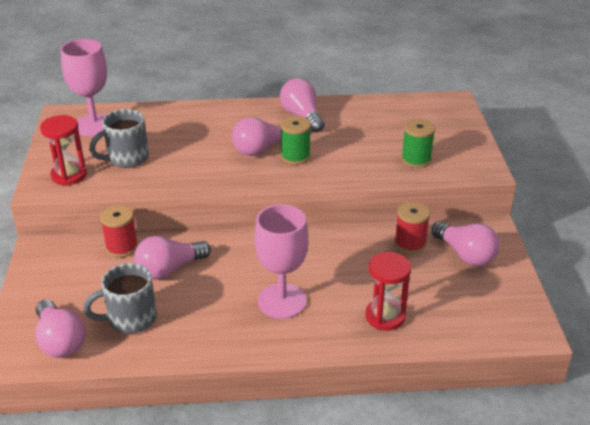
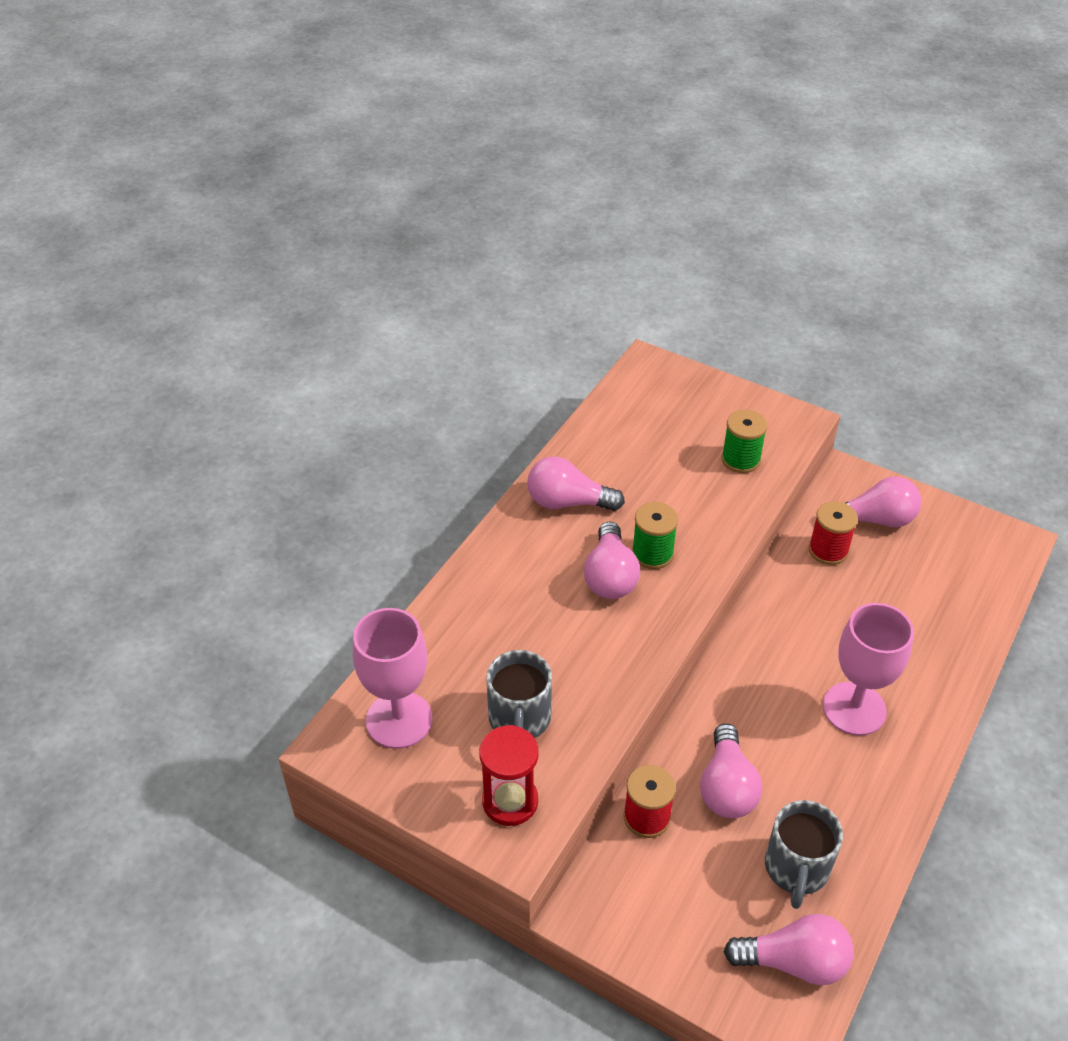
camera: 55 degrees left, 10 degrees up
(385, 316) = (931, 636): red hourglass -> none

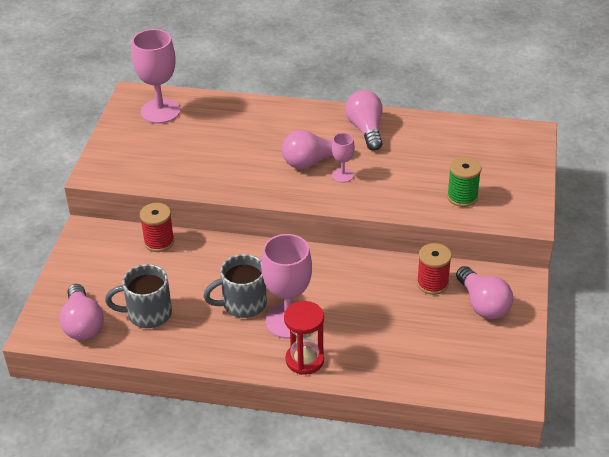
camera: 70 degrees right, 5 degrees down
(510, 801) = (123, 163): red hourglass -> red hourglass (305, 360)
(519, 719) = (181, 153): grey mug -> grey mug (242, 304)
(652, 554) = (342, 175): green spool -> pink goblet
(726, 787) = (195, 271): pink light bulb -> none

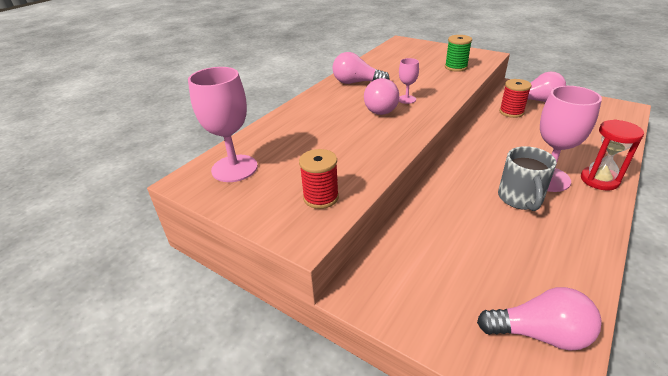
camera: 65 degrees left, 5 degrees down
(148, 314) = (526, 267): grey mug -> none
(159, 242) = (407, 235): red spool -> red spool (321, 197)

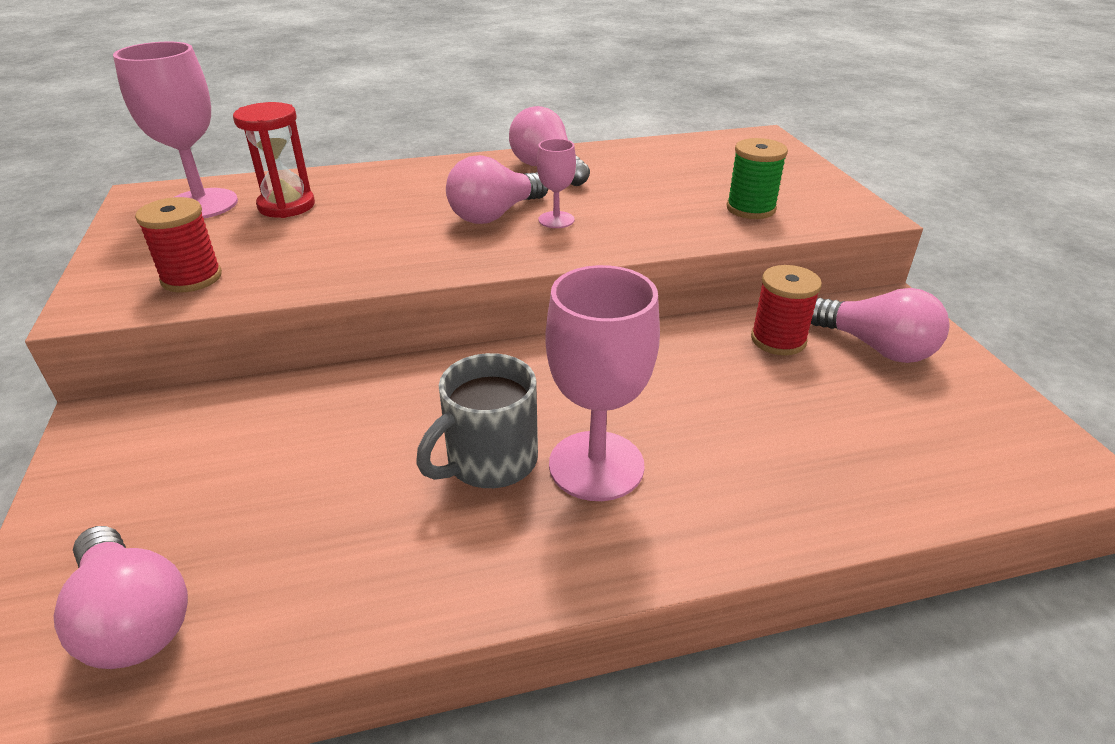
camera: 40 degrees right, 0 degrees up
(599, 180) = (681, 529): red hourglass -> red hourglass (286, 206)

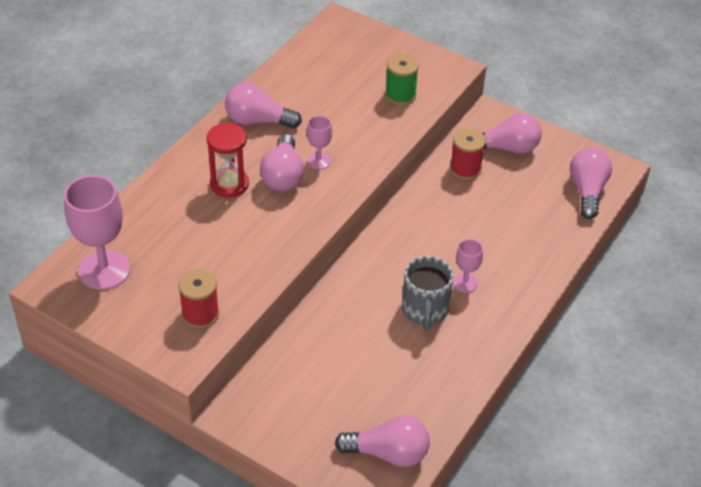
camera: 45 degrees left, 10 degrees up
(286, 206) = (158, 239): red hourglass -> red hourglass (229, 184)
(596, 465) = (465, 283): pink goblet -> pink goblet, size x0.51
(973, 464) = (587, 191): none -> pink light bulb

